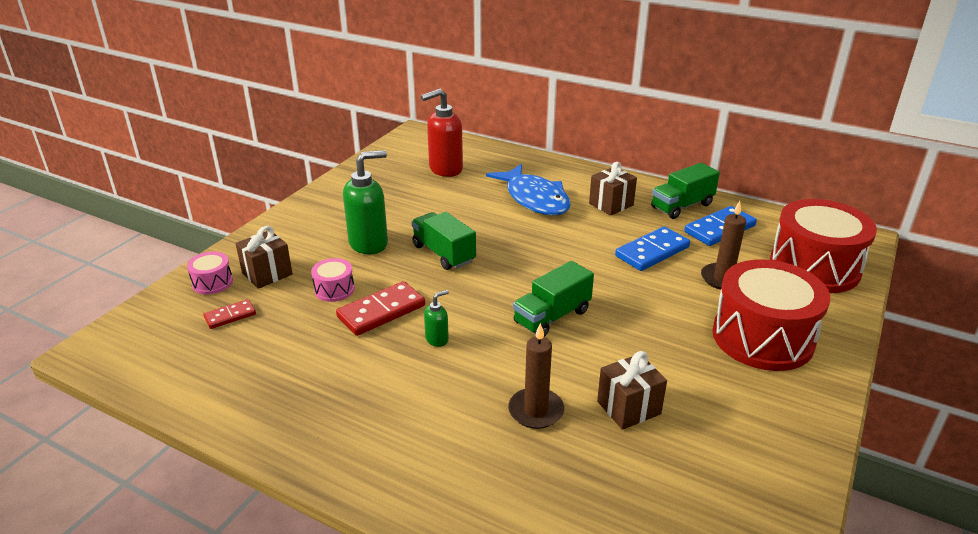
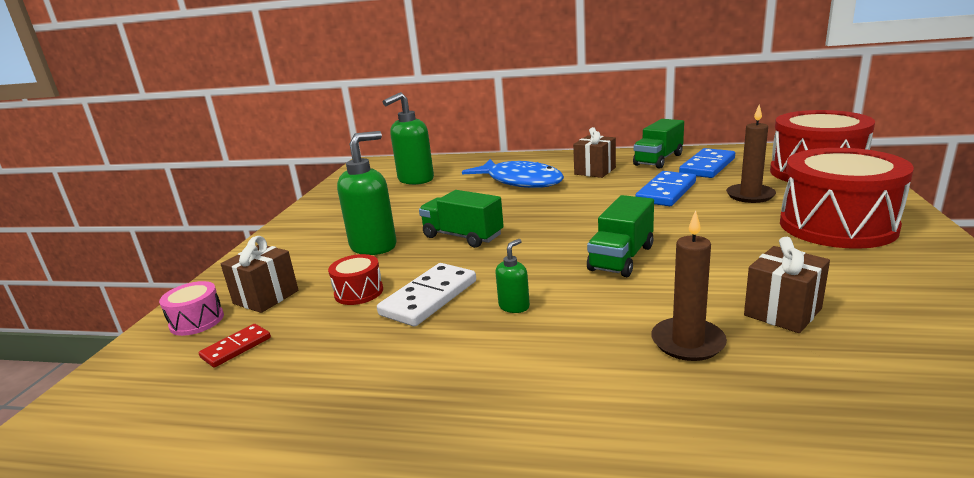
camera: 15 degrees left, 10 degrees down
(334, 289) = (359, 292): pink drum -> red drum
(381, 311) = (429, 298): red domino -> white domino
(445, 169) = (415, 180): red soap dispenser -> green soap dispenser

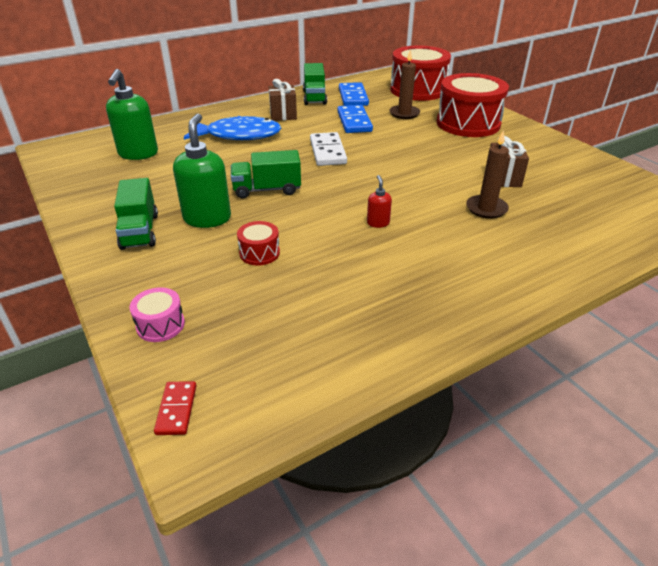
camera: 45 degrees left, 15 degrees up
(236, 348) = (237, 324): red domino -> red domino (176, 409)
(266, 297) = (188, 285): brown gift -> none
(429, 298) = (317, 238): white domino -> white domino (328, 152)
(514, 306) = (378, 223): green soap dispenser -> red soap dispenser
(621, 258) = (392, 173): green truck -> green truck (140, 231)

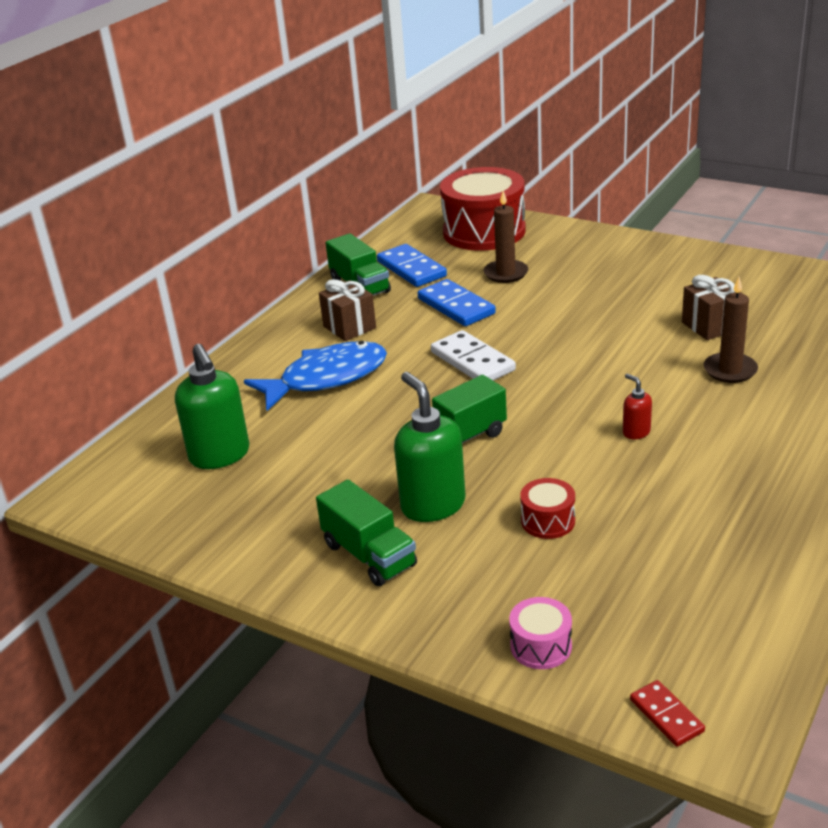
camera: 25 degrees left, 5 degrees down
(468, 123) = (597, 263): red drum -> none

